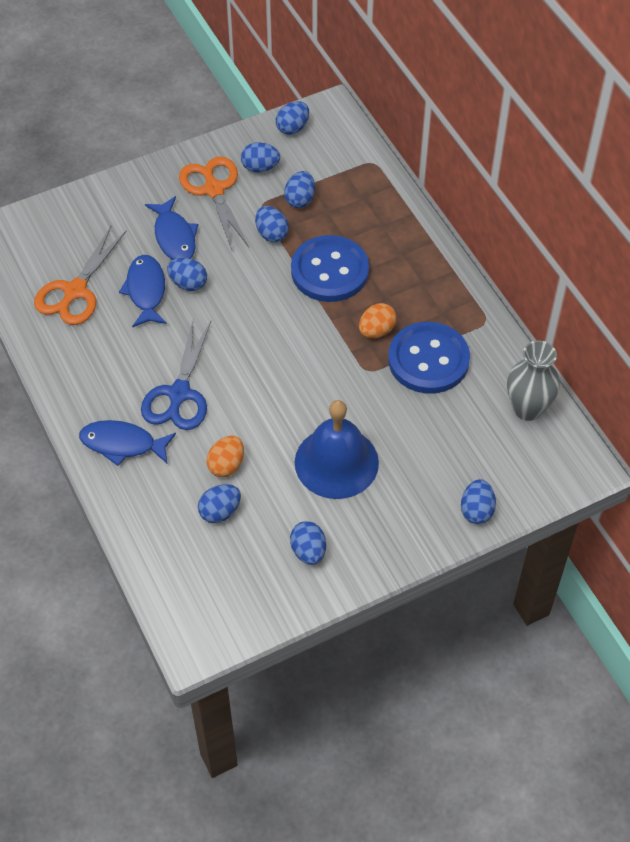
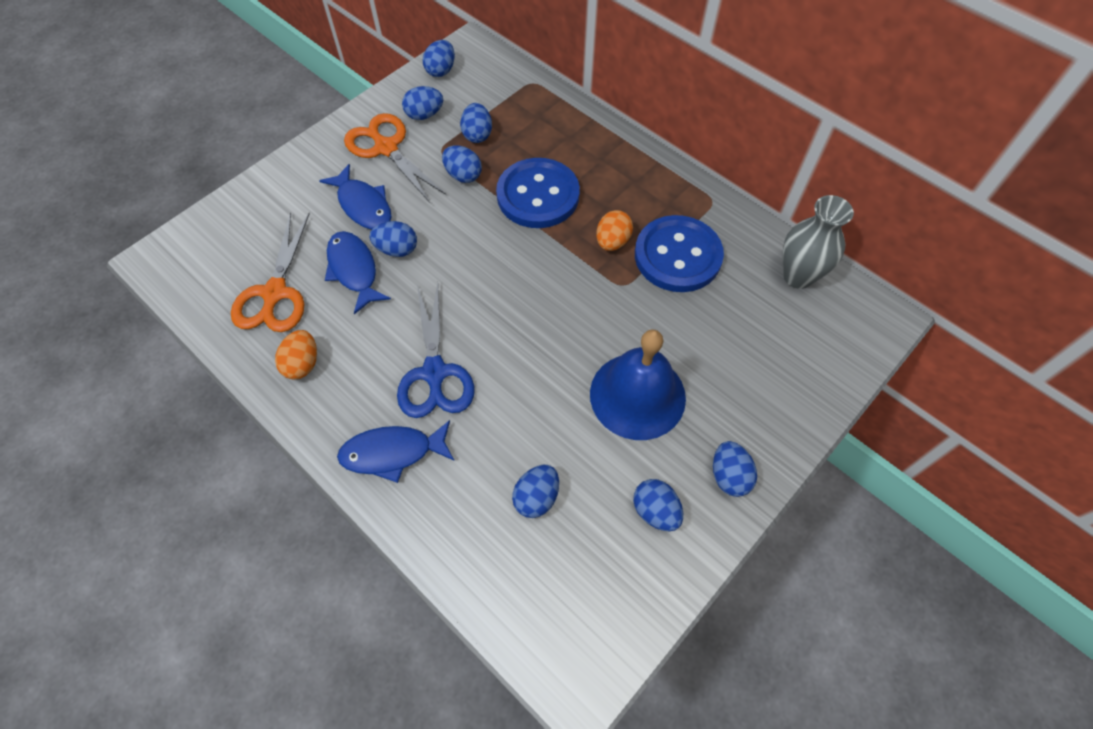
camera: 20 degrees left, 5 degrees up
(226, 465) = (520, 439): orange egg -> orange egg (302, 364)
(476, 510) = (806, 401): blue egg -> blue egg (729, 476)

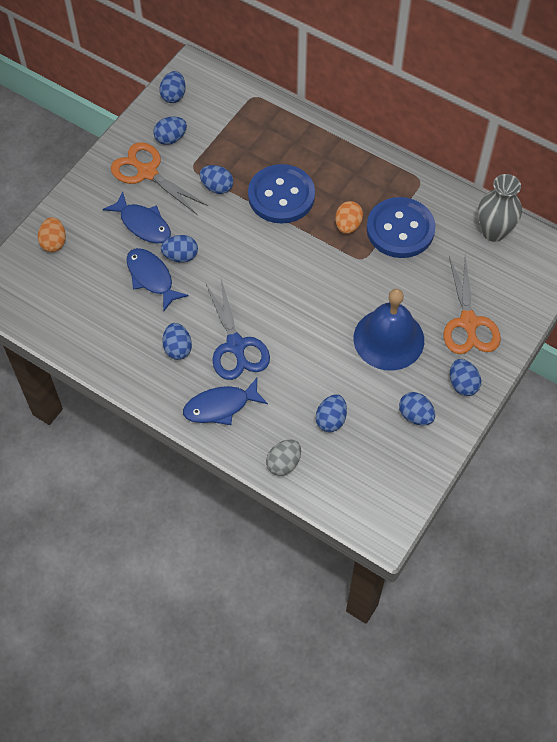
camera: 10 degrees left, 0 degrees up
(275, 293) = (95, 305): orange scissors -> orange scissors (468, 323)
(302, 364) = (134, 354): orange egg -> orange egg (54, 242)
(456, 551) = (283, 463): none -> grey egg
(477, 135) = (219, 150): blue egg -> blue egg (178, 348)

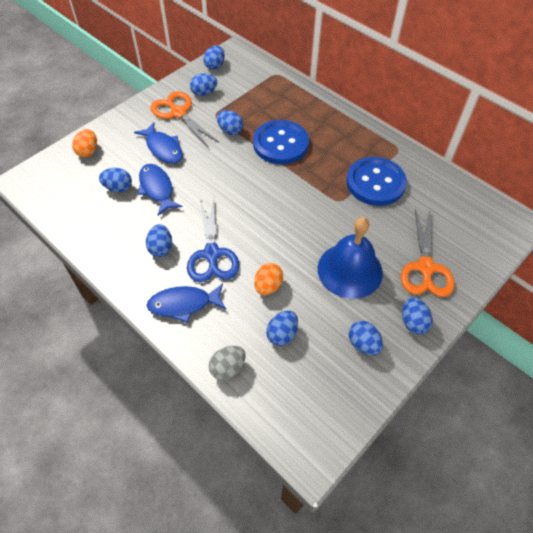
camera: 10 degrees right, 5 degrees down
(181, 256) = (186, 176): blue egg -> blue egg (118, 188)
(348, 225) = (331, 173): orange egg -> orange egg (268, 286)
(493, 232) = (457, 196): grey vase -> none

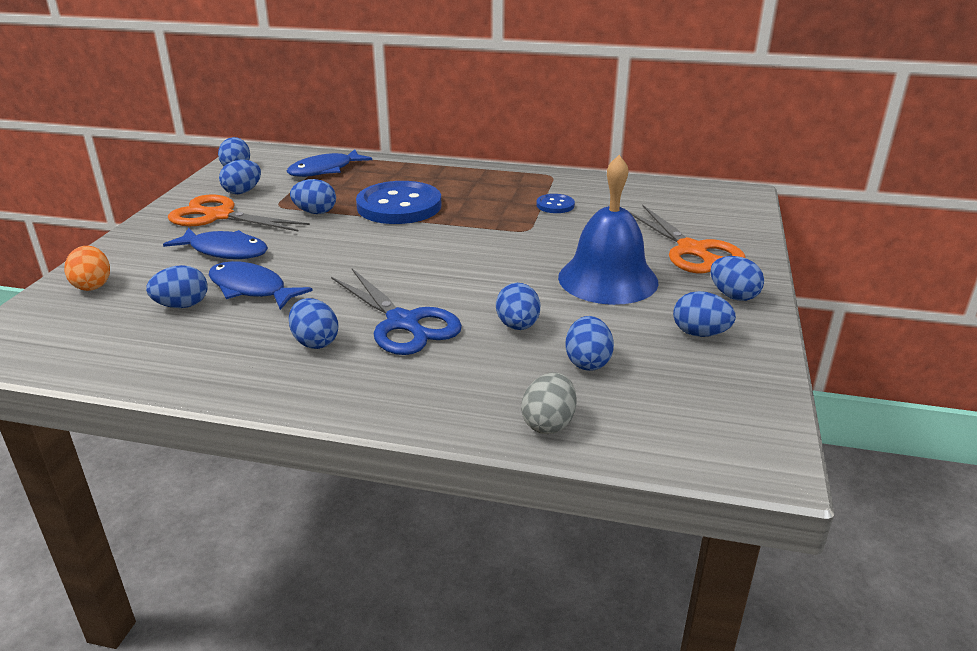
camera: 30 degrees left, 25 degrees down
(183, 304) = (410, 384): blue fish -> blue fish (325, 170)
(268, 286) = (517, 326): orange egg -> blue egg
(375, 183) = (555, 205): blue button -> blue button, size x0.45

